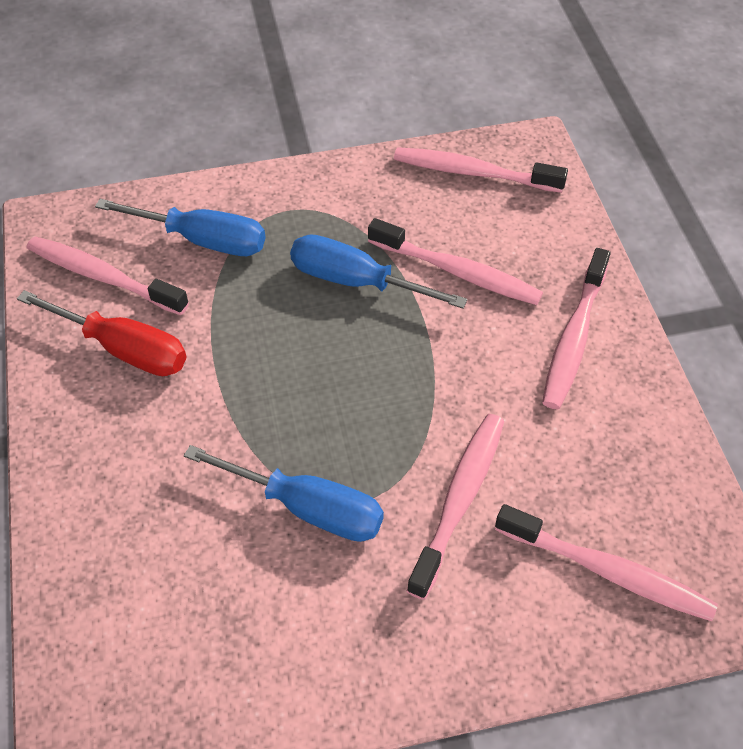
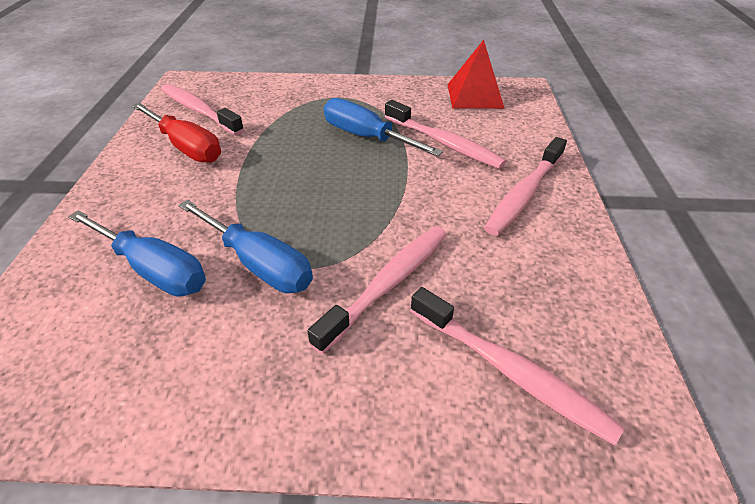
camera: 15 degrees right, 10 degrees down
(202, 240) = (274, 102): blue screwdriver -> blue screwdriver (153, 269)
(473, 172) = (475, 96): pink toothbrush -> red pyramid

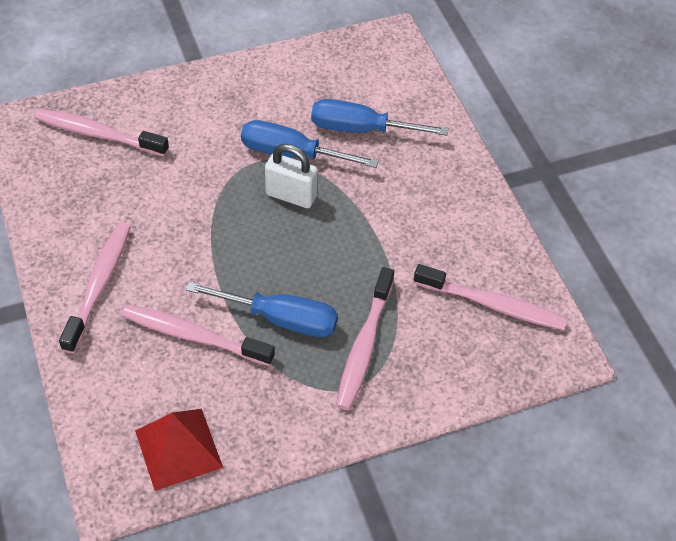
camera: 155 degrees right, 10 degrees up
(186, 147) = (451, 246): red screwdriver -> none
(293, 220) = (291, 195): none -> white padlock
(388, 284) = (191, 165): pink toothbrush -> pink toothbrush (364, 346)

